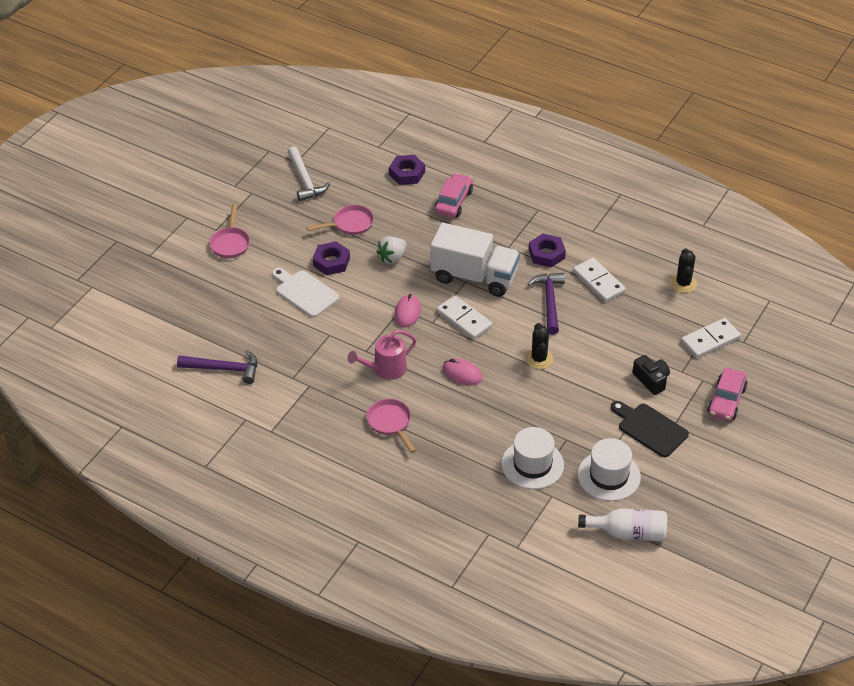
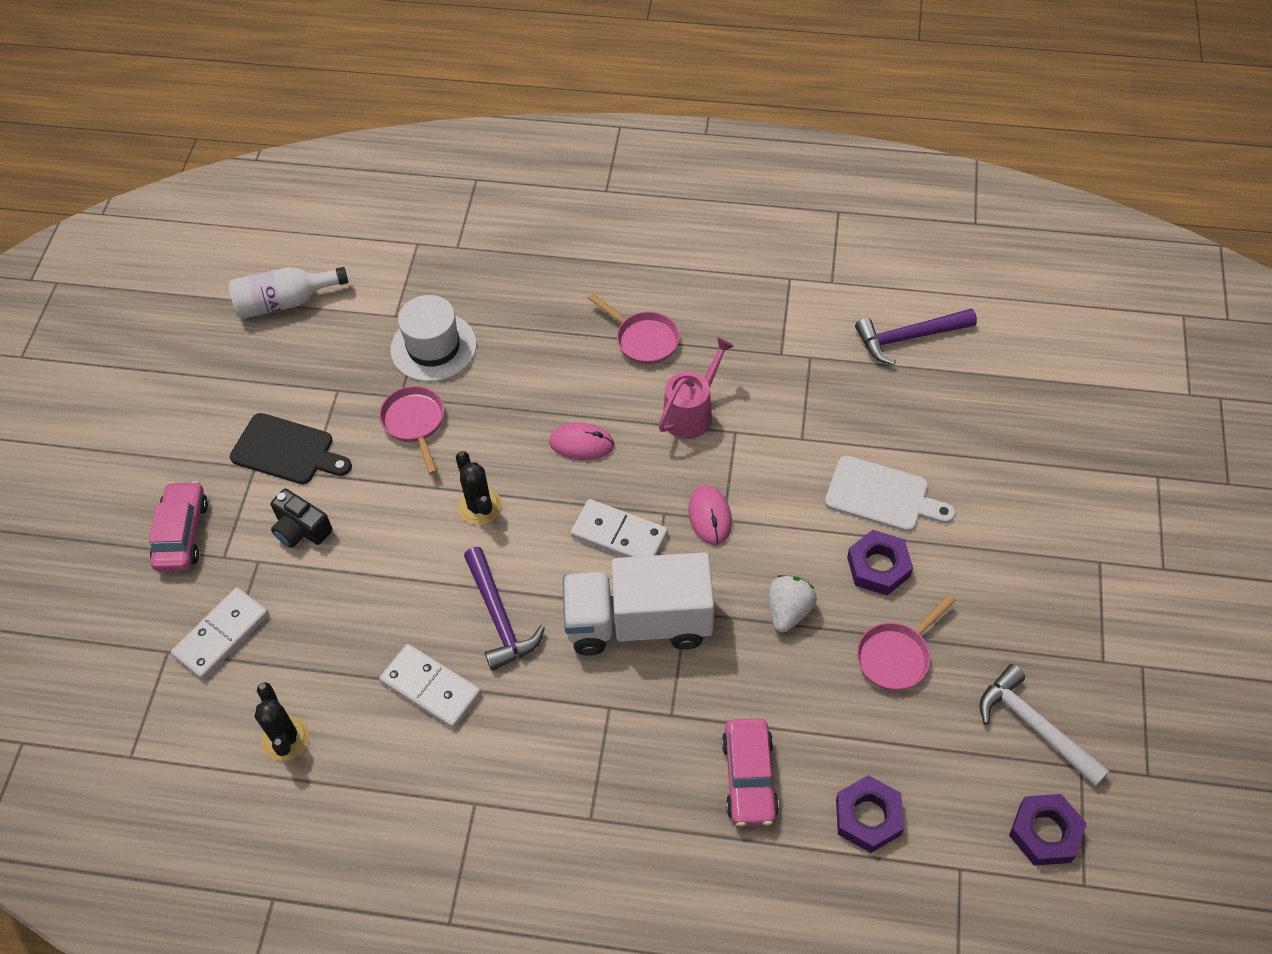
camera: 160 degrees right, 10 degrees up
(230, 243) = (1057, 544): pink pan -> pink pan (415, 423)
(546, 254) = (538, 716): purple nut -> purple nut (1045, 832)
(609, 476) = (328, 365): white hat -> none

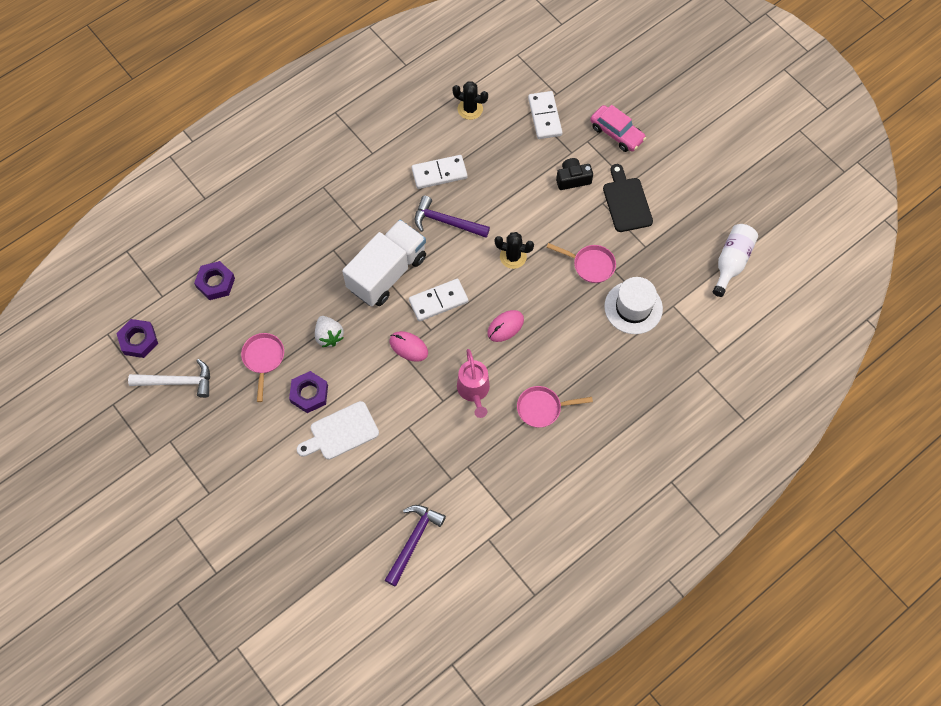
camera: 130 degrees right, 10 degrees up
(287, 450) = (626, 202): black cutting board -> black cutting board turned 105 degrees clockwise
(749, 778) = (277, 255): pink car -> none

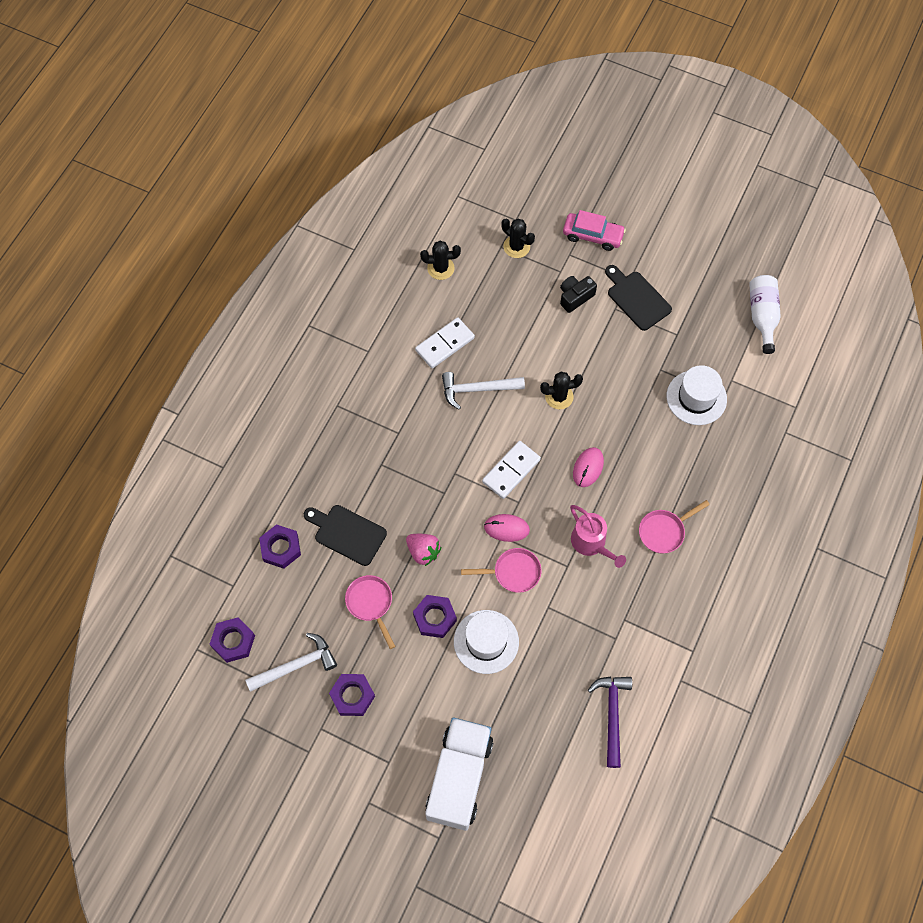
camera: 25 degrees left, 0 degrees up
(209, 427) = (352, 696): none -> purple nut
(275, 294) = (347, 533): none -> black cutting board
(329, 336) = (423, 552): white strawberry -> pink strawberry
(341, 432) = (486, 641): white cutting board -> white hat
(387, 273) = (446, 464): white truck -> white truck (459, 777)
(446, 222) = (477, 389): purple hammer -> white hammer
(545, 116) = (516, 246): white domino -> black cactus
(590, 265) = (635, 373): pink pan -> pink pan (513, 572)

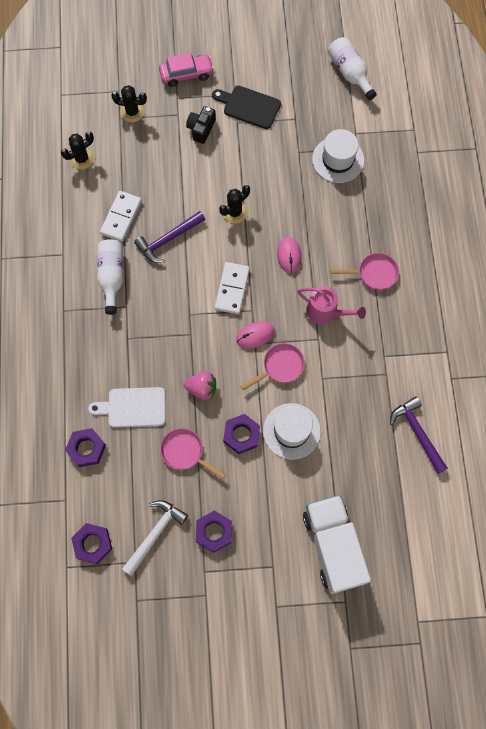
camera: 30 degrees left, 5 degrees up
(347, 533) = (133, 407): black cutting board -> white cutting board
(401, 397) = (112, 277): none -> white bottle
(477, 389) = (168, 239): white hammer -> purple hammer
(664, 531) = (374, 273): pink pan -> pink pan turned 120 degrees counterclockwise

